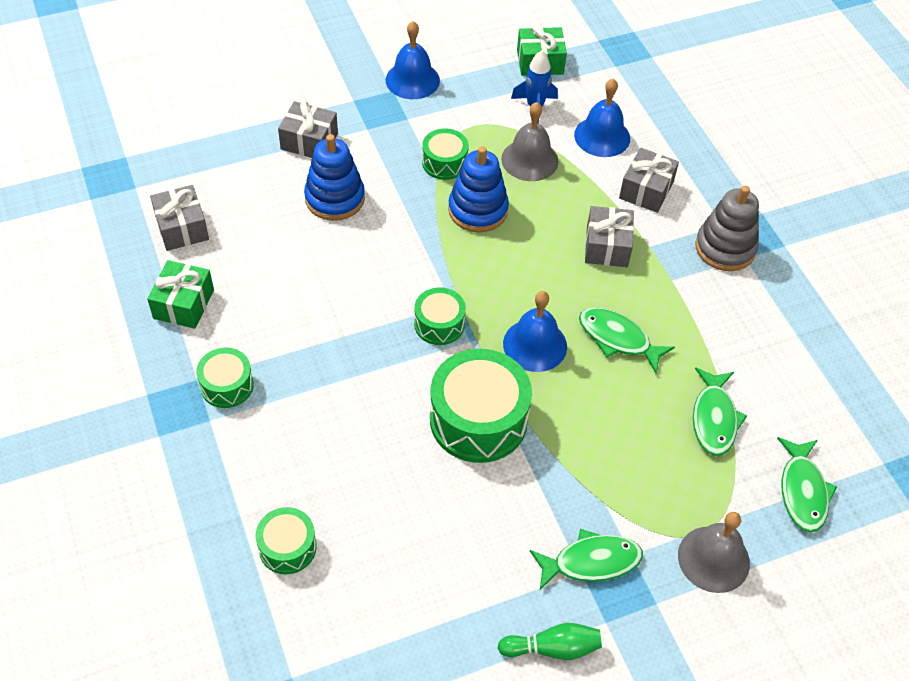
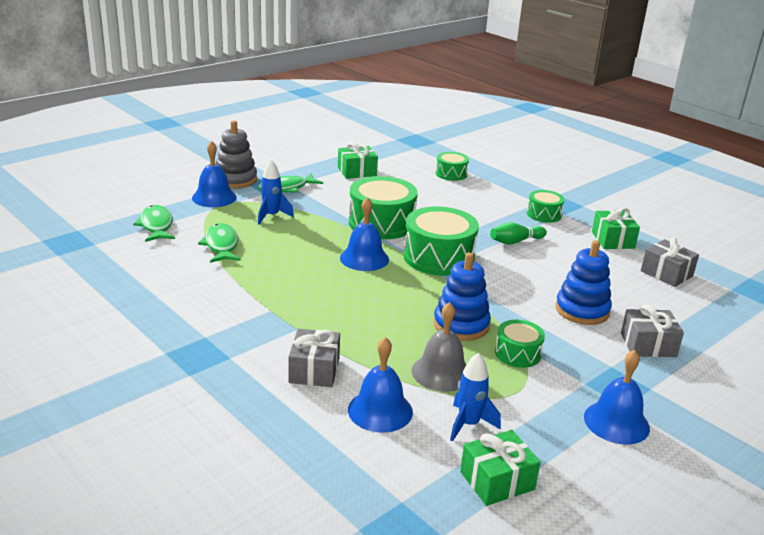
camera: 160 degrees right, 25 degrees down
(439, 324) = (438, 257): green drum -> green drum, size x1.84
(450, 597) = (357, 171): none -> green gift
(552, 648) = (296, 166): green bowling pin -> green bowling pin (515, 241)
(607, 246) = (335, 321): grey gift -> none
(618, 339) = (304, 270): green fish -> none
(632, 478) = (271, 216): none -> blue rocket
(713, 559) = (214, 197): grey bell -> blue bell
(725, 248) = (225, 340): grey stacking toy -> grey stacking toy (235, 180)

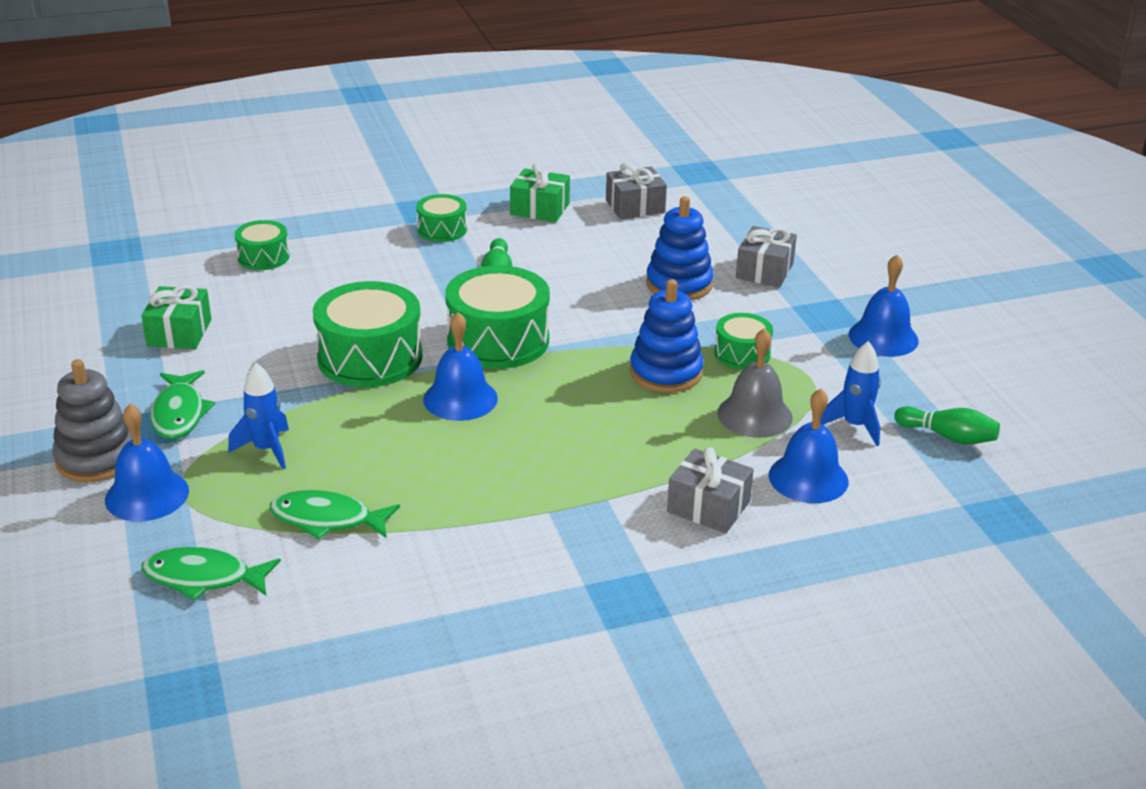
camera: 65 degrees left, 5 degrees up
(497, 481) = (948, 436): green gift -> green bowling pin

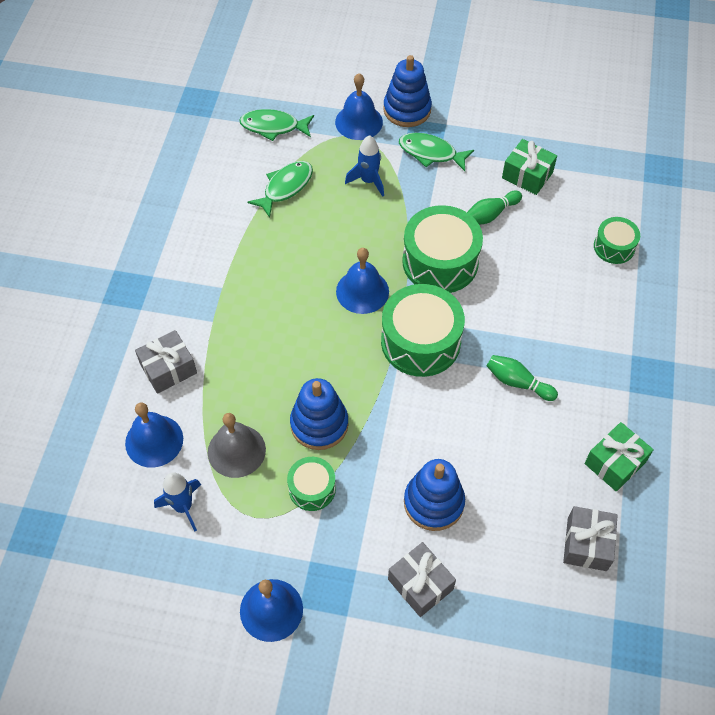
camera: 120 degrees right, 25 degrees up
(97, 458) = (407, 110): grey stacking toy -> blue stacking toy
(203, 578) = (273, 127): green fish -> green fish turned 120 degrees counterclockwise
(442, 230) = (608, 374): green drum -> none
(948, 436) = (131, 561): green bowling pin -> green bowling pin (490, 214)

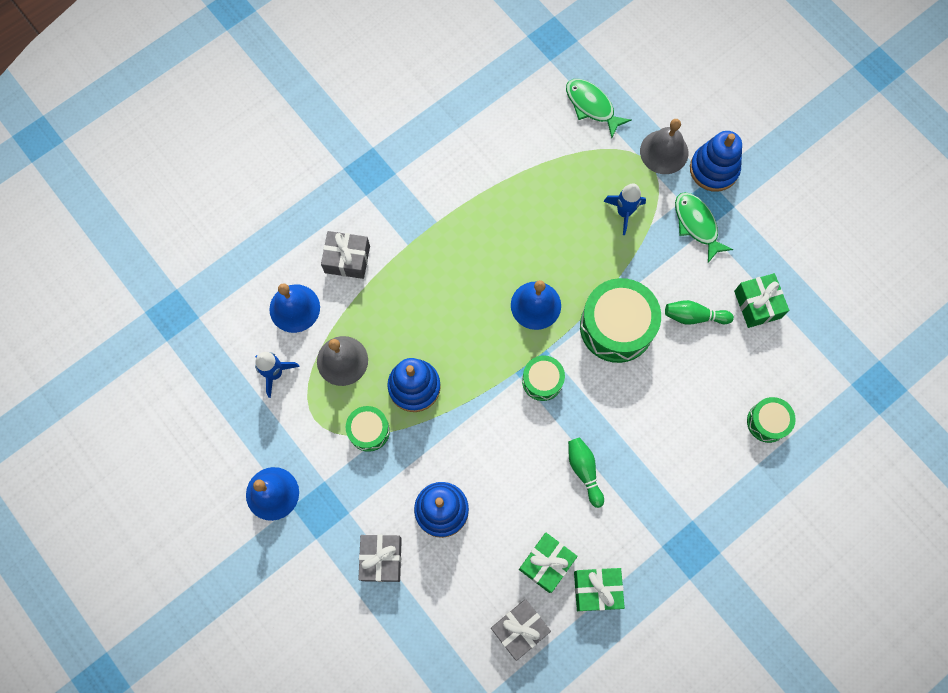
camera: 40 degrees right, 15 degrees up
(285, 187) = (554, 170): green fish -> none
(359, 122) = (664, 152): blue bell -> grey bell
(420, 341) = (542, 380): green drum -> green drum, size x0.54
(557, 475) = (546, 563): none -> green gift

